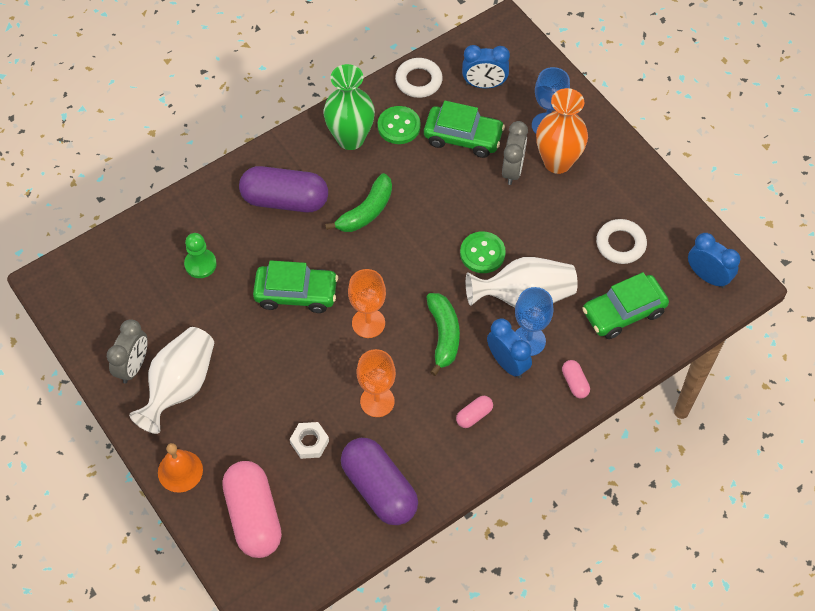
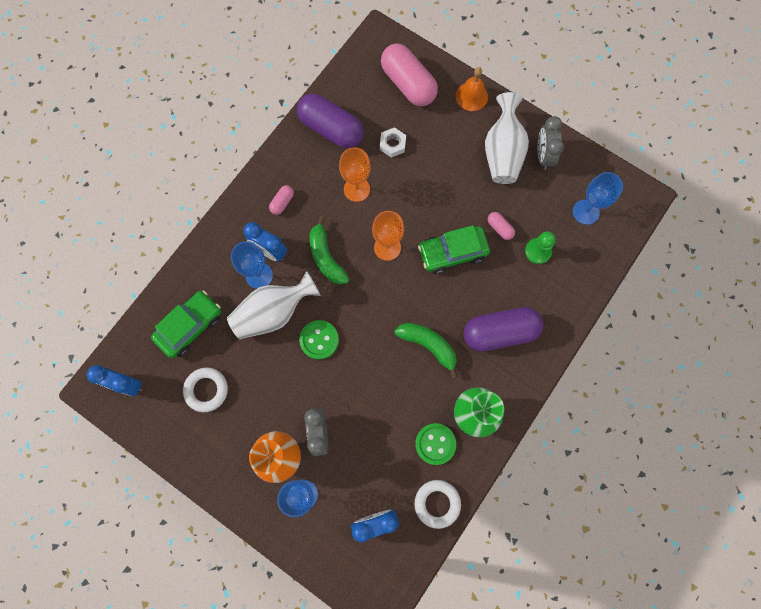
camera: 160 degrees right, 15 degrees up
(123, 287) = (586, 212): none -> blue goblet
(366, 211) = (428, 345): green banana -> green banana turned 105 degrees clockwise
(463, 137) = (374, 453): green car -> none
(574, 383) = (214, 253): pink capsule -> pink capsule (499, 228)

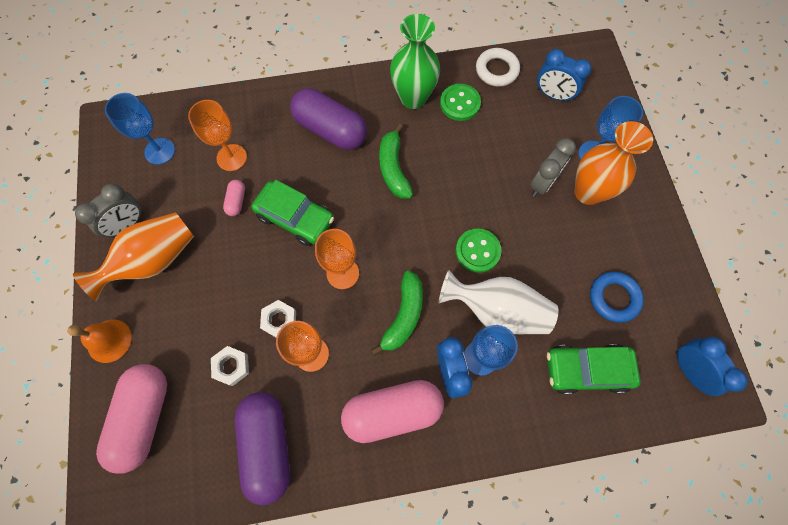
camera: 135 degrees left, 5 degrees down
(206, 390) = (614, 298): white ring -> blue ring
(282, 202) = (392, 411): pink capsule -> pink capsule, size x2.28
(394, 189) = (279, 320): none -> white nut
(502, 152) = (154, 260): white vase -> orange vase
(538, 251) = (231, 157): green pawn -> orange goblet

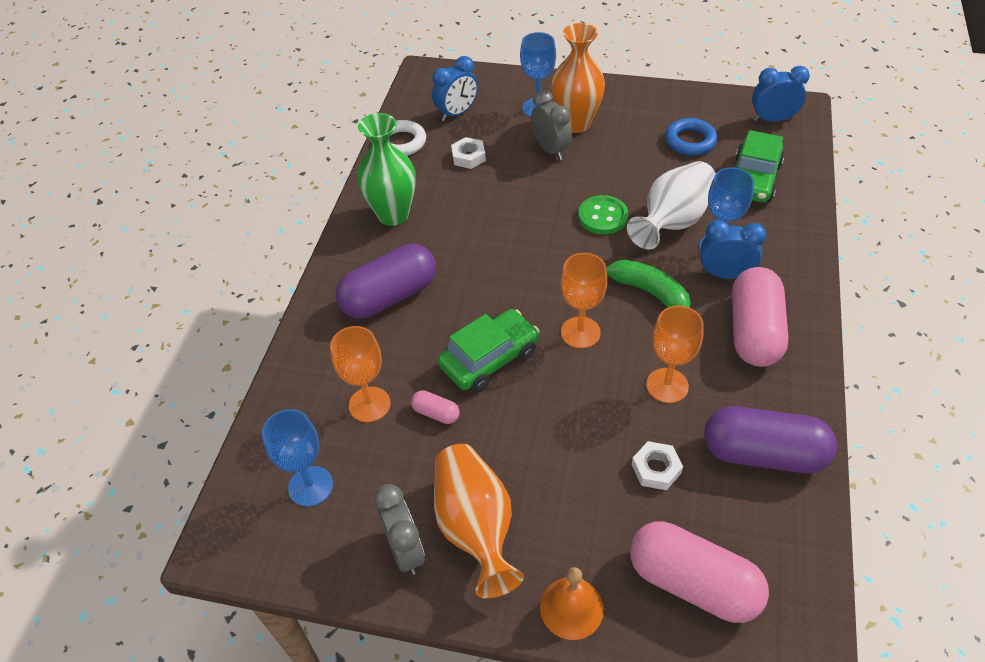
camera: 65 degrees left, 20 degrees down
(279, 320) = (615, 406): white nut -> white nut (468, 157)
(393, 168) = (472, 255): green banana -> none
(460, 103) = (424, 180): green button -> none

